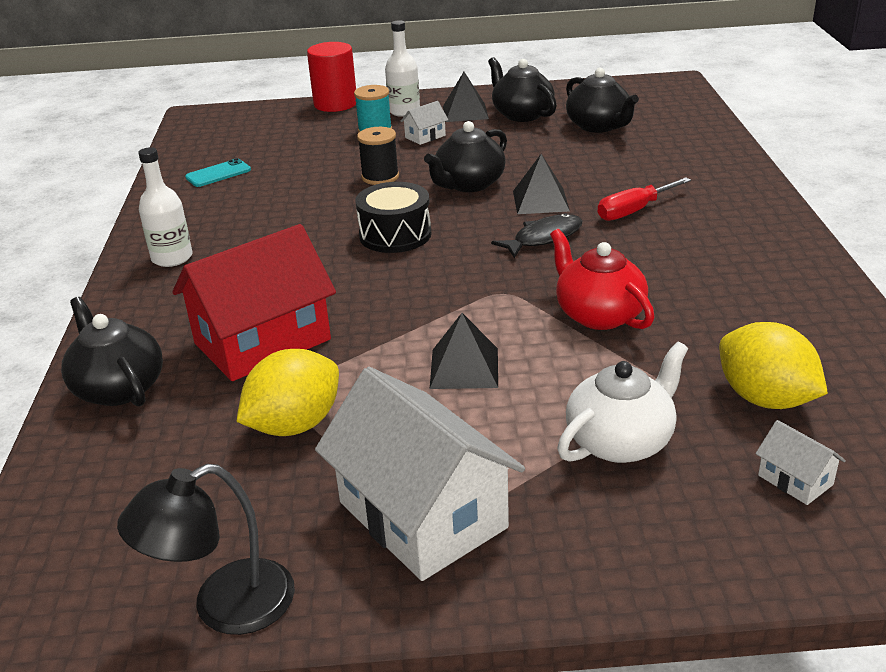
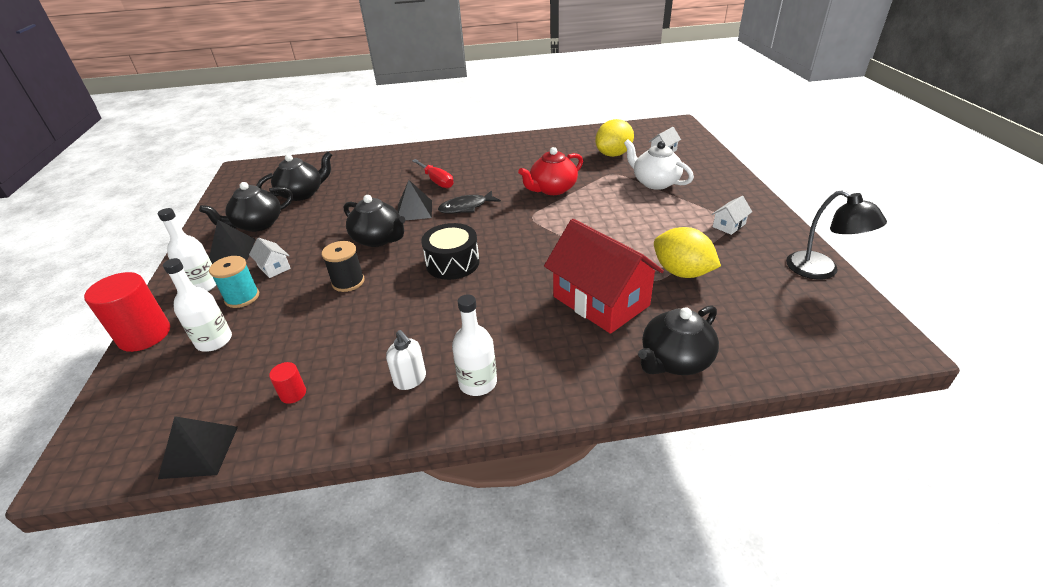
camera: 95 degrees left, 5 degrees up
(200, 223) = (410, 379): none -> white soap dispenser
(218, 174) = (293, 394): turquoise phone -> red cylinder
(311, 131) = (214, 341): none -> white bottle
(422, 515) = (729, 225): white house -> white house, size x0.42
(464, 368) = (610, 223): black pyramid -> black pyramid (199, 451)
(543, 238) = (466, 207): black fish -> black fish turned 75 degrees counterclockwise

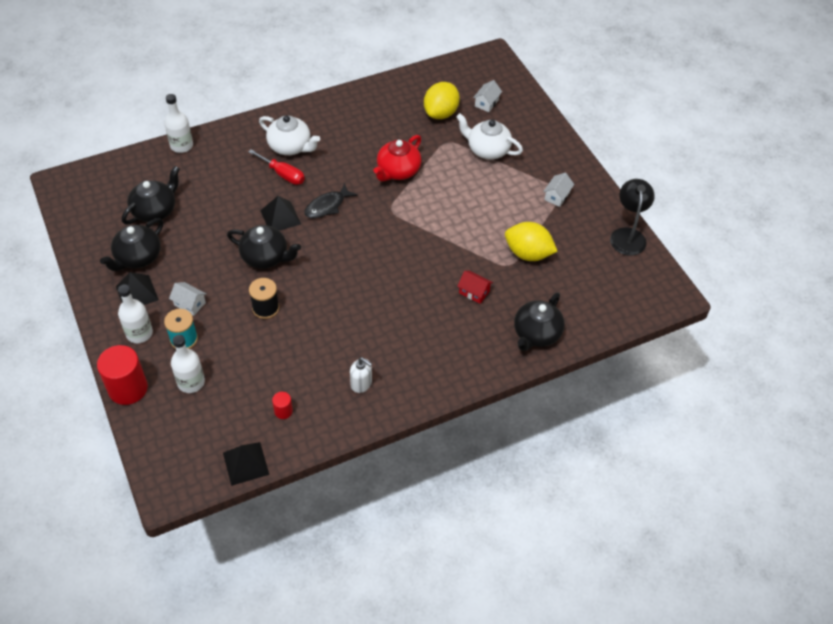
camera: 20 degrees left, 15 degrees up
(452, 263) = (344, 273): black drum -> none
(455, 164) = (290, 147): none -> white teapot
(478, 383) = (409, 377): white bottle -> white bottle (181, 145)
(600, 301) = (474, 292): red house -> red house, size x0.42
(821, 270) = (627, 235): black lamp -> black lamp turned 120 degrees counterclockwise

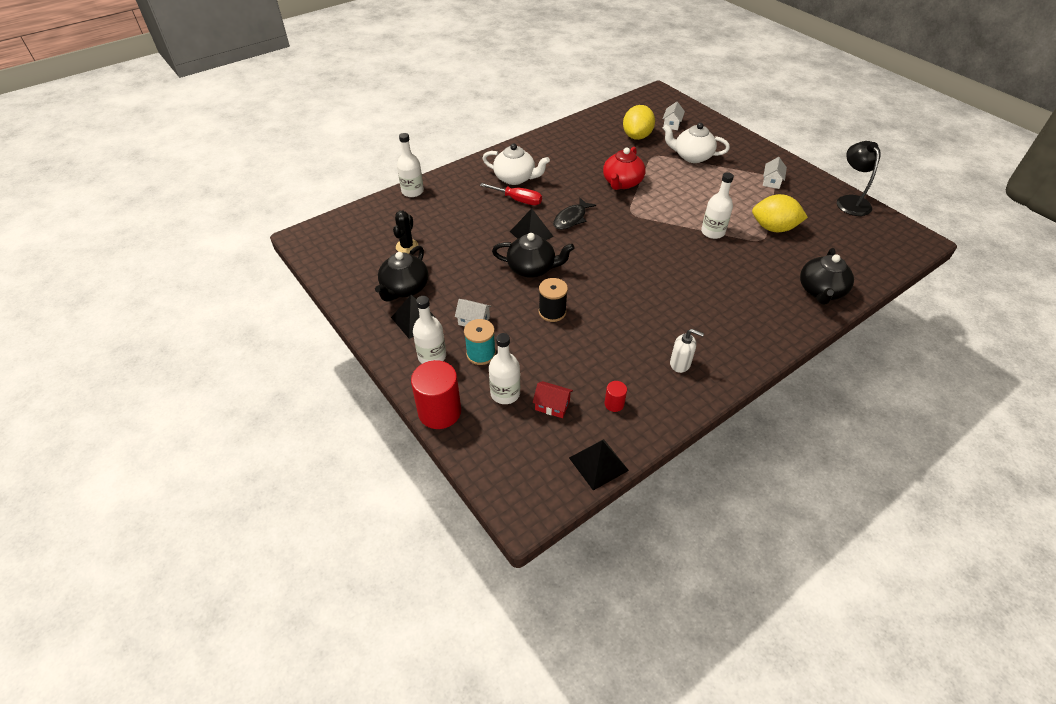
camera: 10 degrees left, 5 degrees down
(155, 210) = (407, 246): black teapot -> black cactus
(463, 247) = (712, 232): none -> white bottle
(474, 292) = (743, 266): red house -> red house (552, 405)

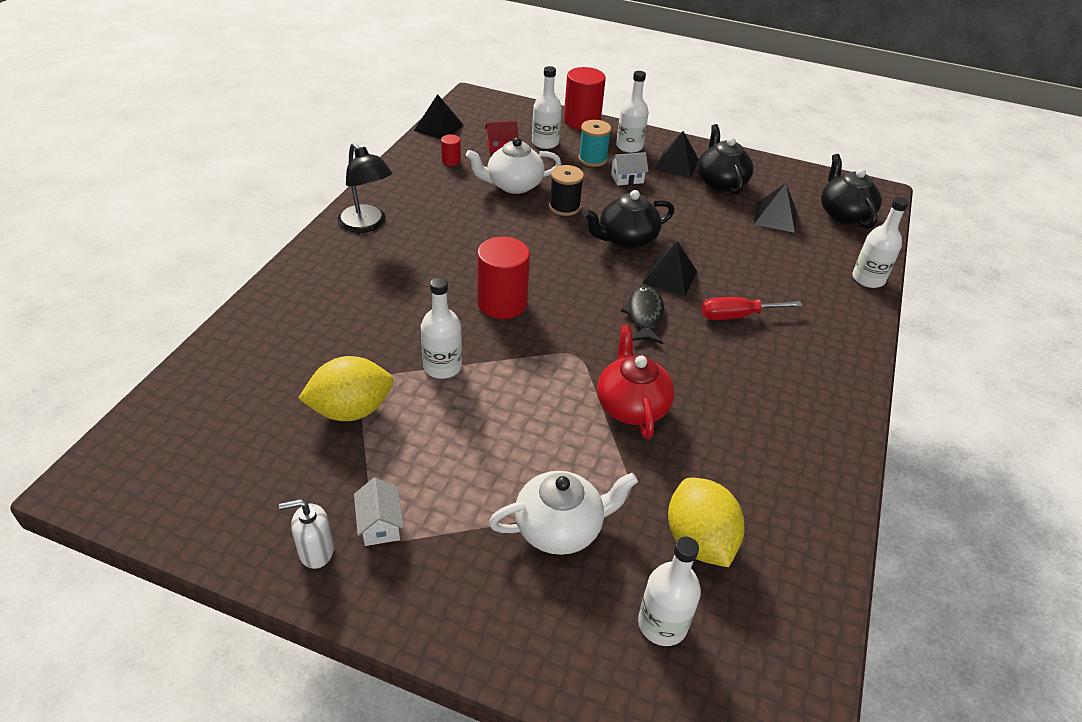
camera: 145 degrees right, 5 degrees down
(407, 246) = (775, 217): black cactus -> black pyramid
(515, 178) = (782, 349): white teapot -> white teapot (513, 185)
(654, 255) = (502, 303): none -> red cylinder
(672, 124) = (662, 624): white house -> white bottle
(680, 364) = (408, 204): white soap dispenser -> white soap dispenser (316, 551)
(821, 291) = (264, 329): black teapot -> black teapot (844, 214)
(850, 201) = (213, 535): black lamp -> black lamp (367, 224)

